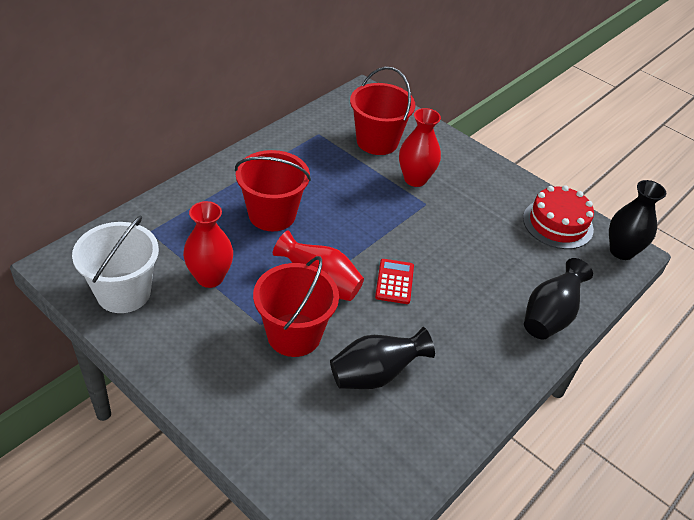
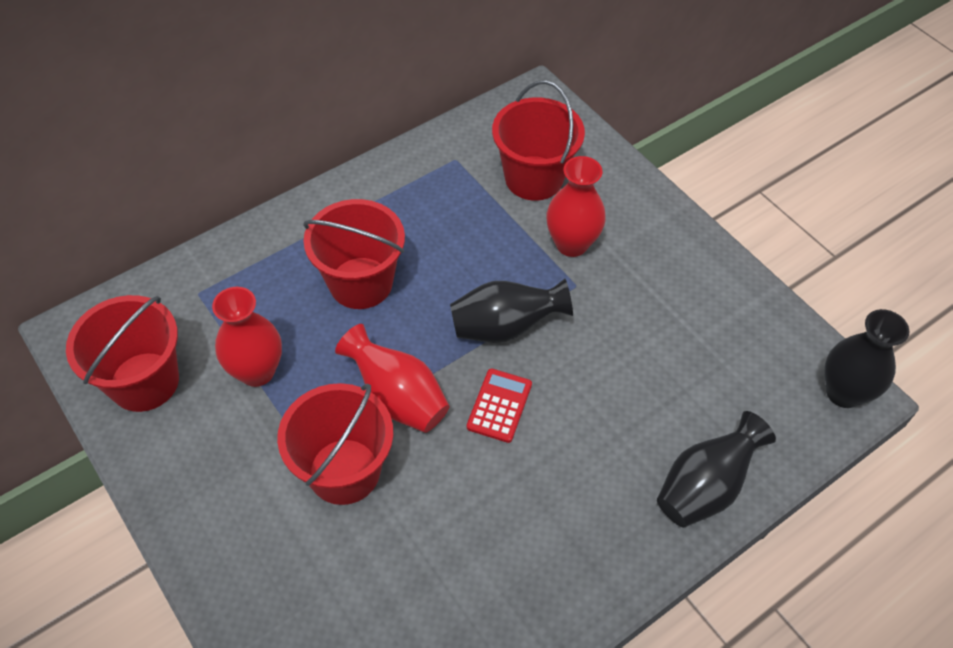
camera: 15 degrees right, 10 degrees up
(123, 293) = (144, 382): white bucket -> red bucket
(375, 375) = (436, 546): black vase -> black vase (505, 327)
(557, 224) = (760, 337): red cake -> none

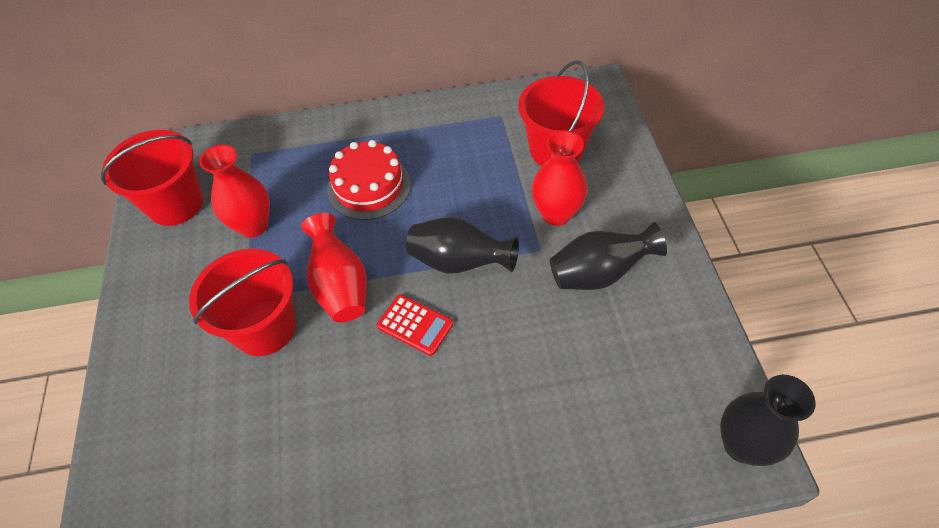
camera: 30 degrees right, 0 degrees up
(361, 283) = (369, 186): red bucket -> red cake
(499, 406) = (415, 325): red calculator -> red calculator turned 75 degrees clockwise
(704, 487) = (551, 474): black vase -> black vase (599, 273)

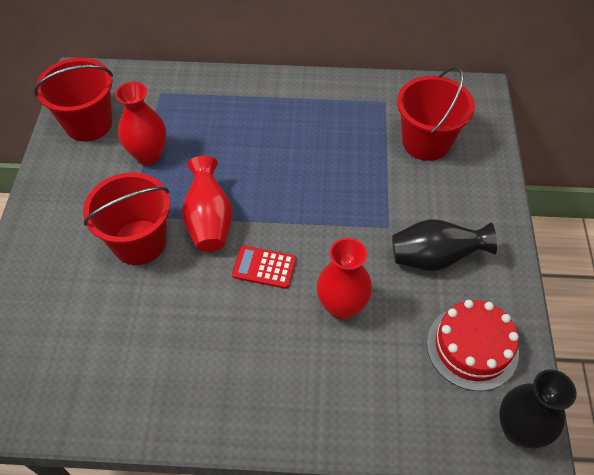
camera: 10 degrees right, 0 degrees up
(369, 186) = (253, 141): red cake -> red cake (472, 347)
(415, 325) = (264, 267): red calculator -> red calculator turned 150 degrees clockwise
(459, 262) = (315, 222): black vase -> none
(556, 214) = (411, 198): red vase -> red vase (342, 306)

